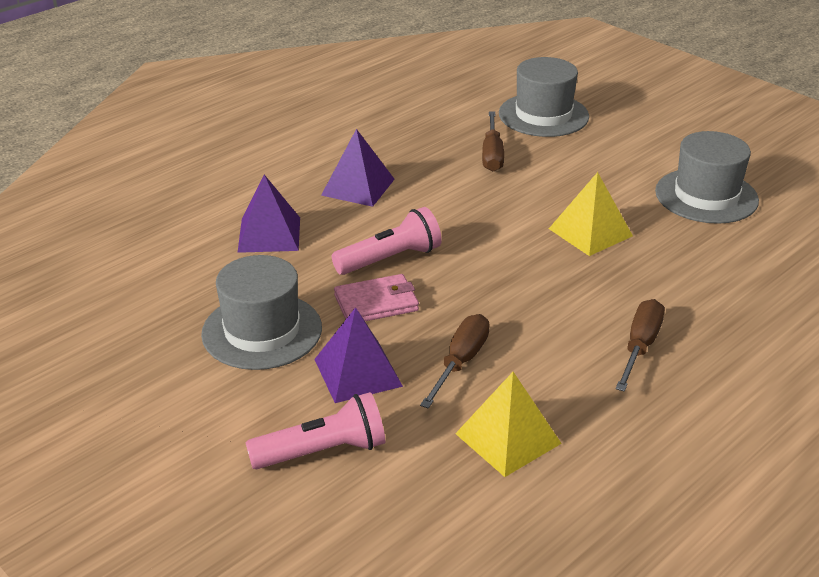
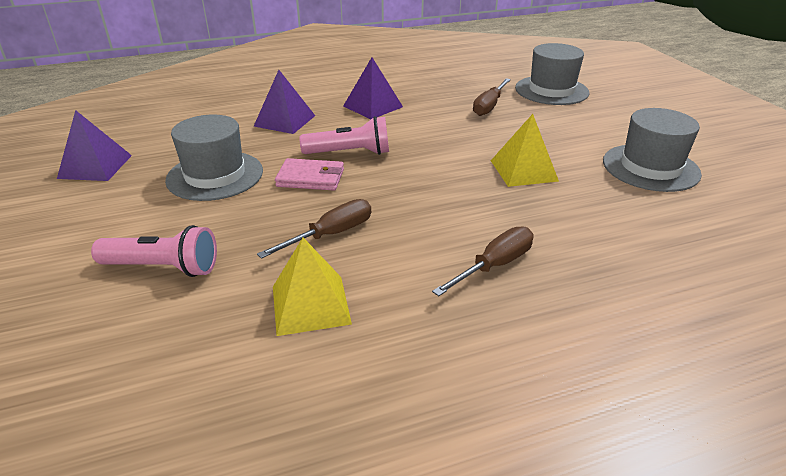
camera: 25 degrees right, 0 degrees up
(358, 372) = (248, 220): purple pyramid -> purple pyramid (95, 166)

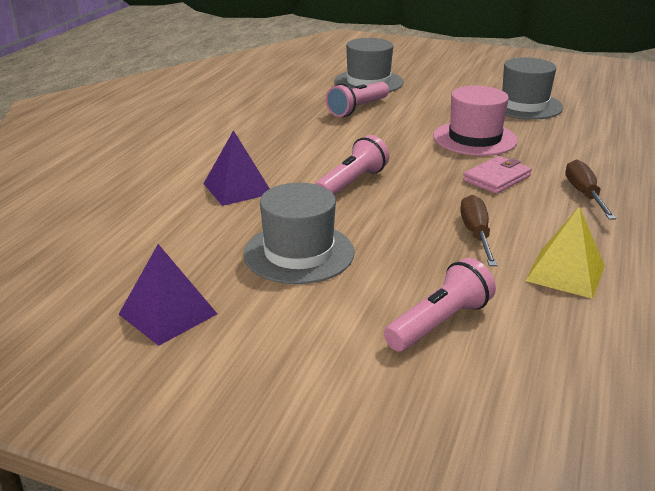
camera: 50 degrees left, 5 degrees down
(310, 178) = (372, 213): pink wallet -> pink wallet (497, 178)
(373, 106) = (278, 145): purple pyramid -> none
(489, 106) = (357, 109): brown screwdriver -> pink flashlight
(523, 170) = (475, 138): yellow pyramid -> pink hat

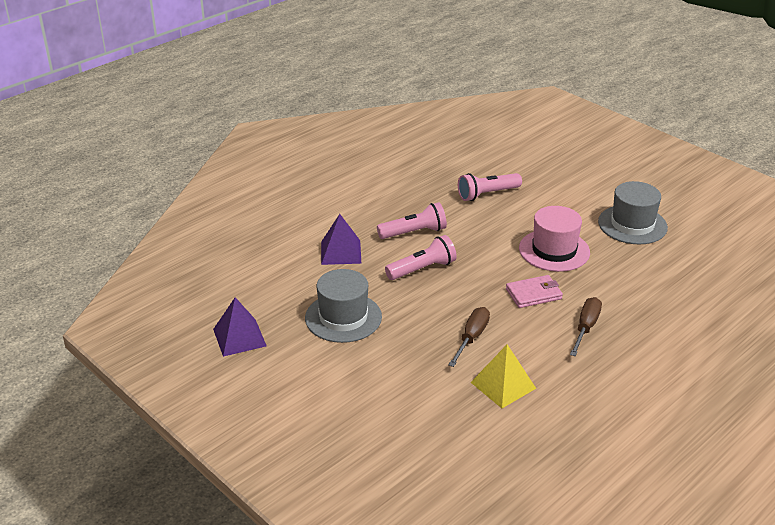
camera: 25 degrees right, 5 degrees up
(368, 82) = (521, 164): grey hat -> none
(439, 322) = (389, 393): pink flashlight -> pink flashlight (414, 232)

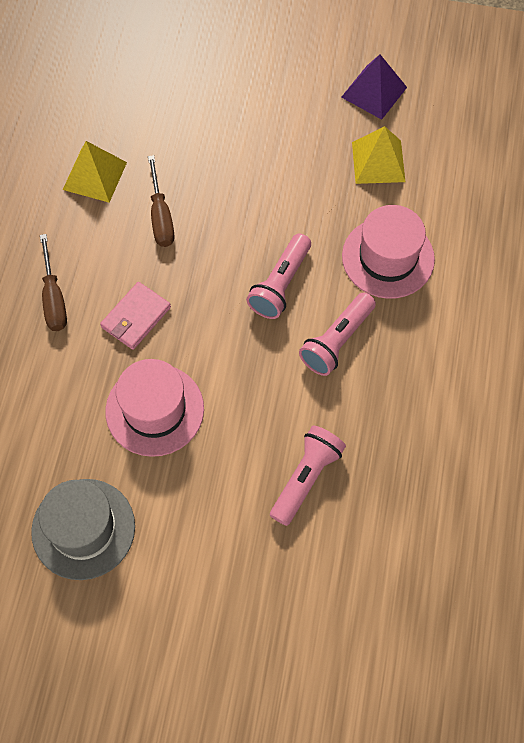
camera: 145 degrees right, 30 degrees up
(287, 298) = (378, 161): none -> yellow pyramid
(341, 252) = (388, 257): purple pyramid -> pink hat
(343, 317) = (303, 169): grey hat -> none

